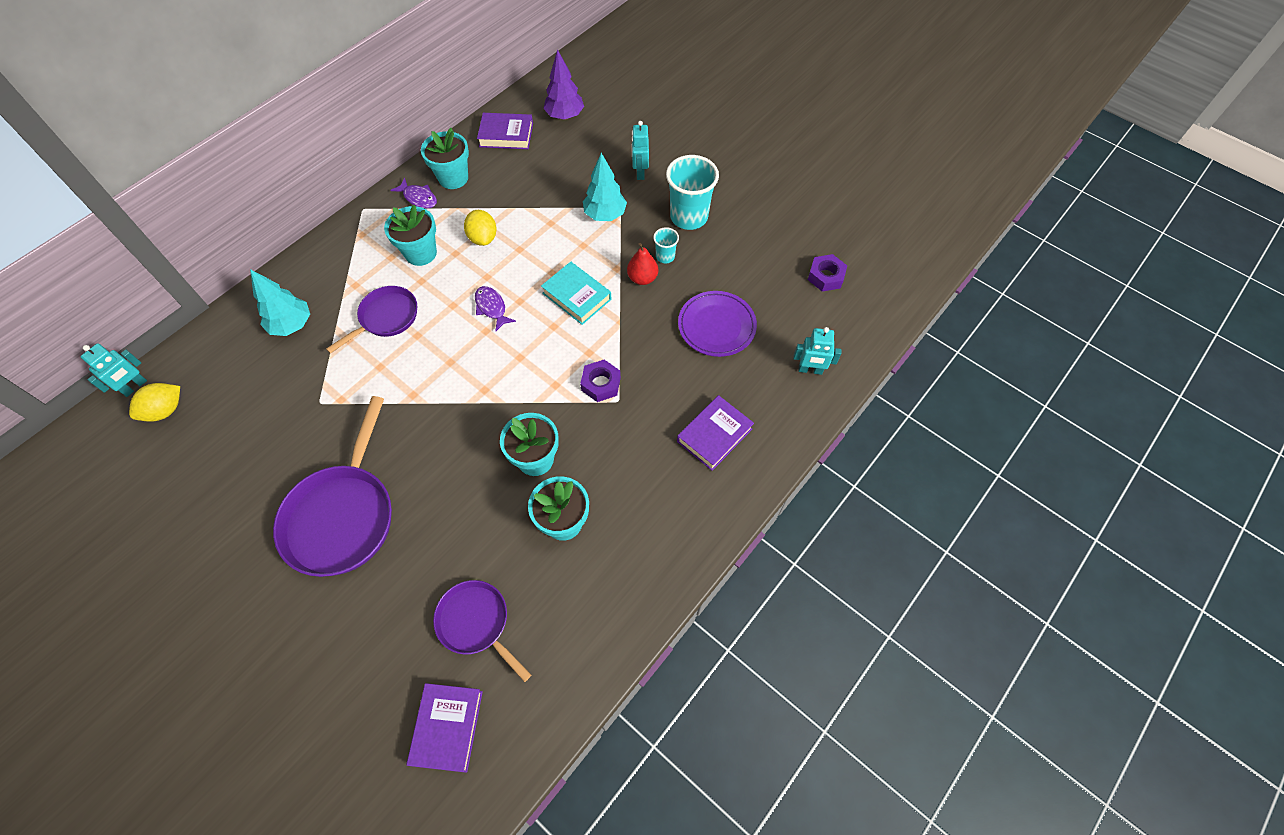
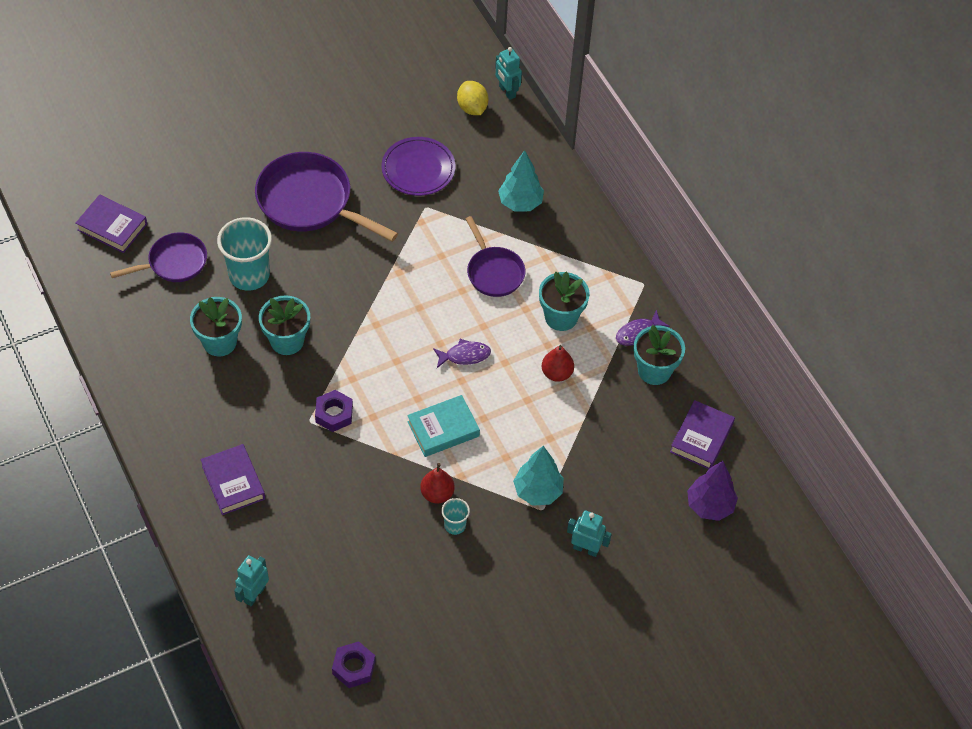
camera: 110 degrees right, 5 degrees down
(483, 238) = (557, 373): yellow lemon -> red pear
(689, 217) = (498, 570): turquoise cup -> turquoise cup (249, 275)
(716, 326) = (346, 535): purple plate -> purple plate (418, 169)

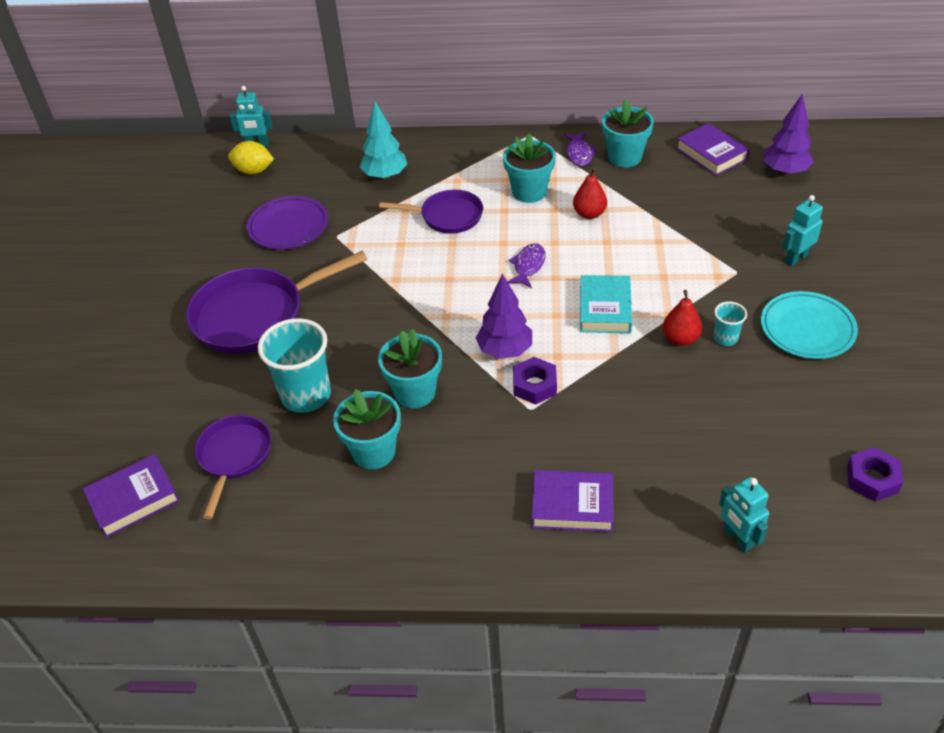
camera: 55 degrees left, 10 degrees down
(360, 379) = (505, 350): none -> purple tree
(498, 581) = (807, 329): none -> turquoise plate
(537, 491) = (715, 268): turquoise tree -> none

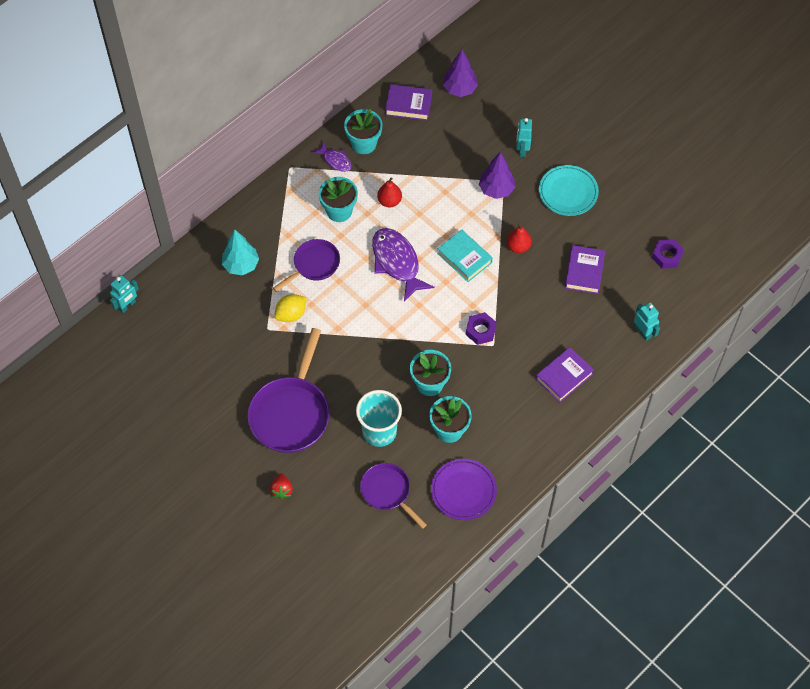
camera: 50 degrees left, 15 degrees up
(133, 499) = (369, 554): purple book -> purple book (584, 272)
(152, 371) = (281, 490): none -> red strawberry
(254, 171) = (153, 326): yellow lemon -> yellow lemon (291, 314)
(288, 226) = (231, 345): purple plate -> purple plate (463, 491)
(505, 350) = (444, 323): purple tree -> purple tree (496, 189)
(528, 266) = (397, 262): purple fish -> purple fish, size x1.92
(725, 338) = (538, 229): turquoise cup -> none
(737, 538) = (643, 332): turquoise robot -> turquoise robot turned 135 degrees counterclockwise

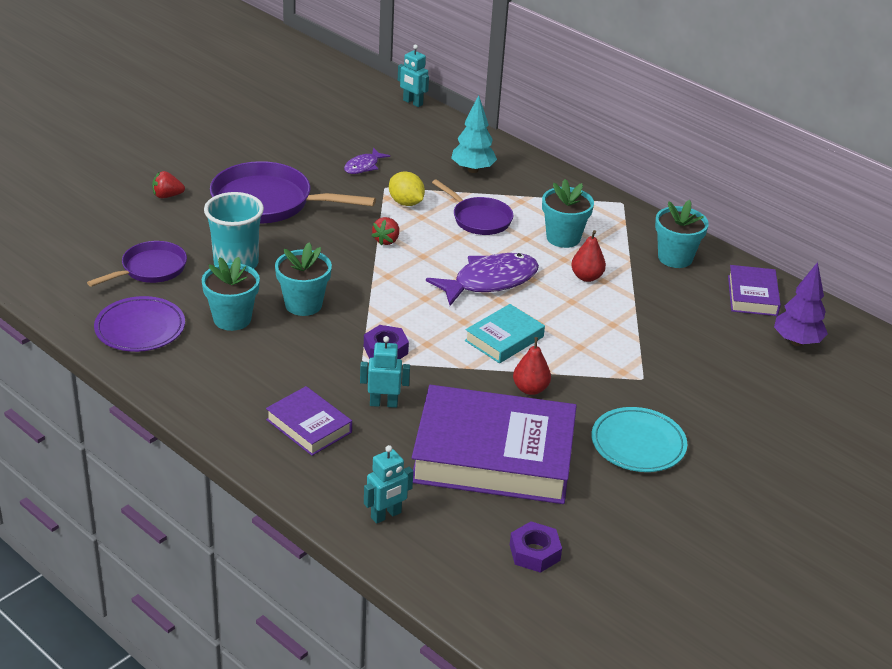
camera: 85 degrees right, 25 degrees down
(335, 160) = (641, 236): purple fish -> purple fish (363, 166)
(345, 328) = (386, 240): none -> red strawberry
(496, 189) = (627, 371): purple tree -> none
(522, 150) = (705, 399): turquoise robot -> turquoise robot (383, 403)
(584, 272) = (493, 455): purple book -> purple book, size x2.11

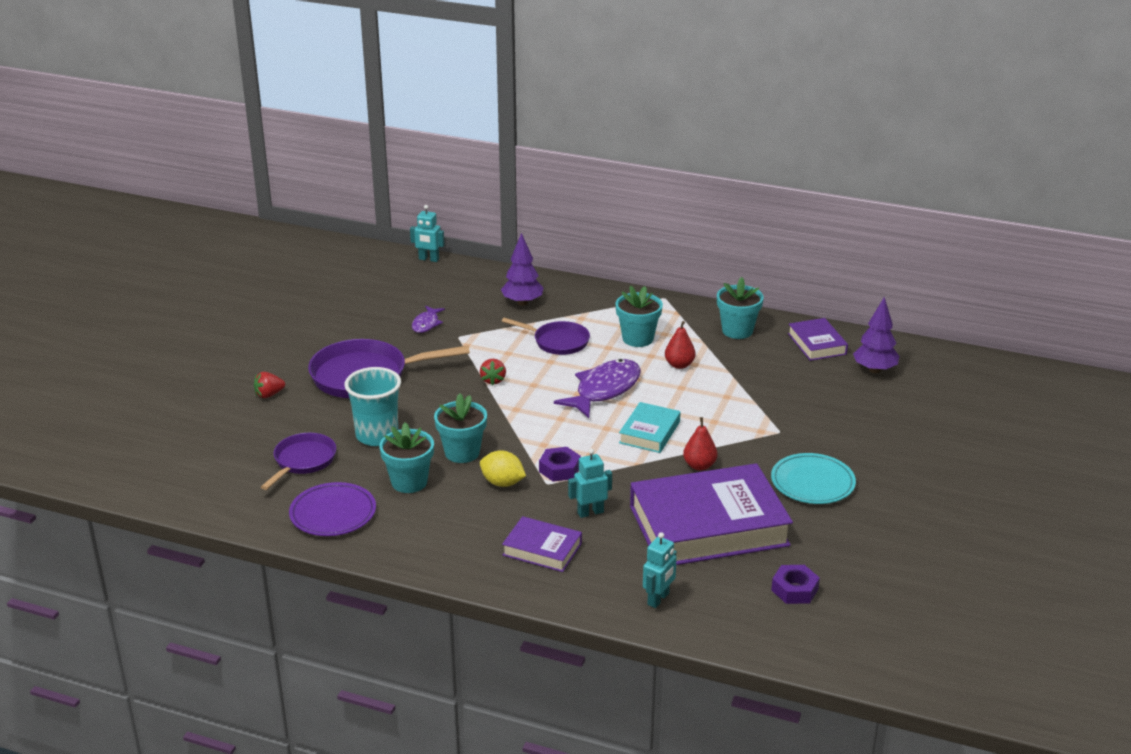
camera: 20 degrees left, 5 degrees down
(406, 203) = (486, 345): yellow lemon -> yellow lemon (502, 483)
(473, 170) = (522, 302): turquoise tree -> purple tree

